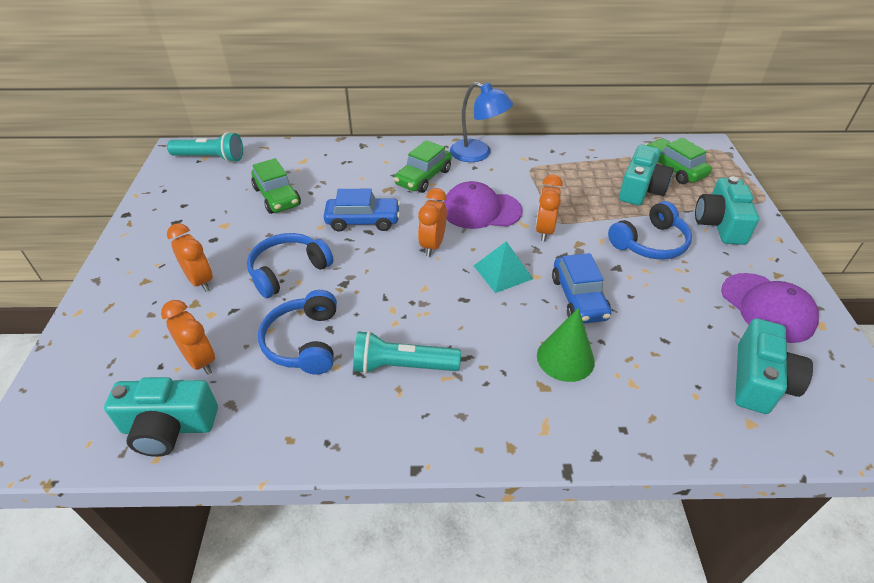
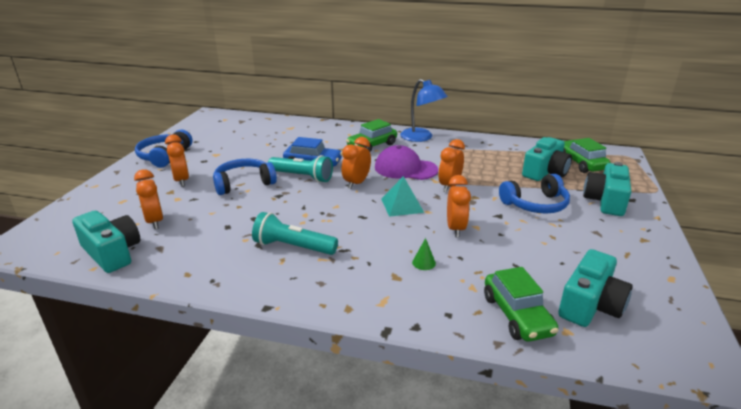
camera: 15 degrees right, 15 degrees down
(169, 427) = (112, 253): turquoise camera -> turquoise camera turned 150 degrees counterclockwise
(210, 158) = (228, 120): turquoise flashlight -> turquoise flashlight (302, 177)
(277, 197) = (260, 144): green car -> green car (517, 315)
(304, 342) = (231, 223): blue headphones -> blue headphones (164, 156)
(565, 358) = (424, 263): green cone -> green cone, size x0.49
(578, 298) = (455, 229): blue car -> orange clock
(767, 307) = (623, 259): purple cap -> none

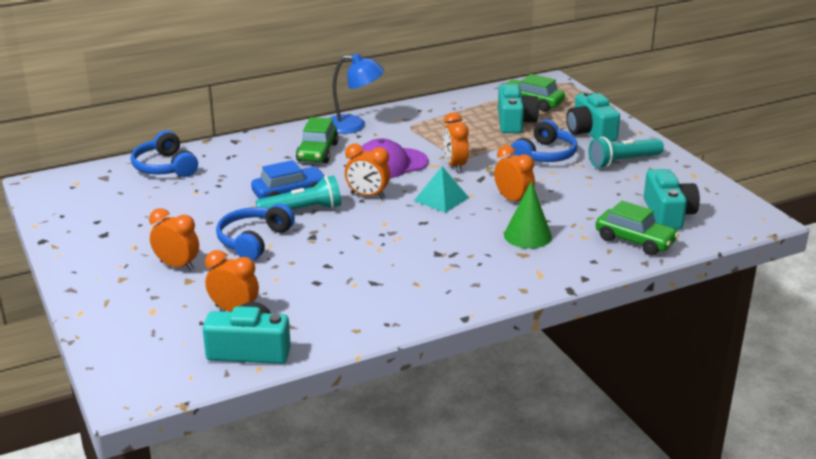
camera: 40 degrees left, 0 degrees up
(164, 156) = (94, 251): blue headphones -> blue headphones (165, 167)
(293, 247) = (407, 270): turquoise flashlight -> turquoise flashlight (623, 161)
(356, 183) = (367, 196): orange clock -> orange clock turned 60 degrees counterclockwise
(424, 263) = (527, 236): green cone -> green cone, size x2.06

